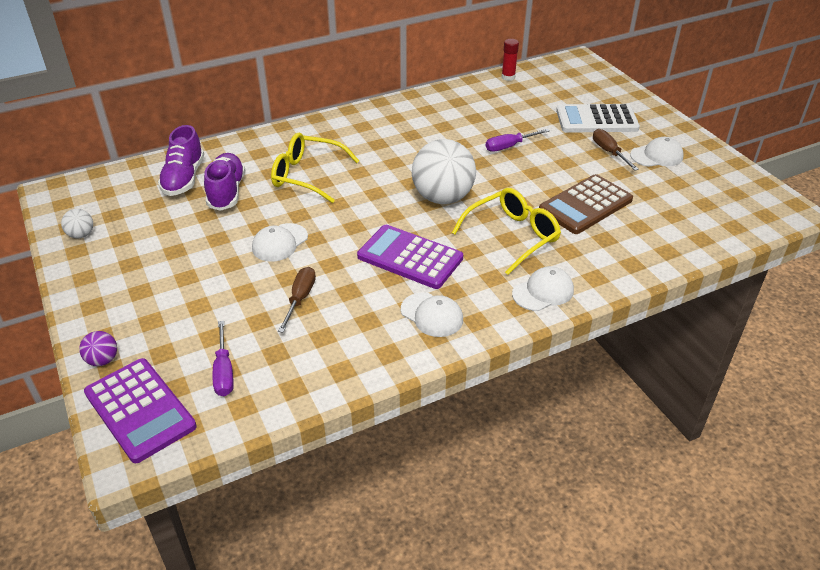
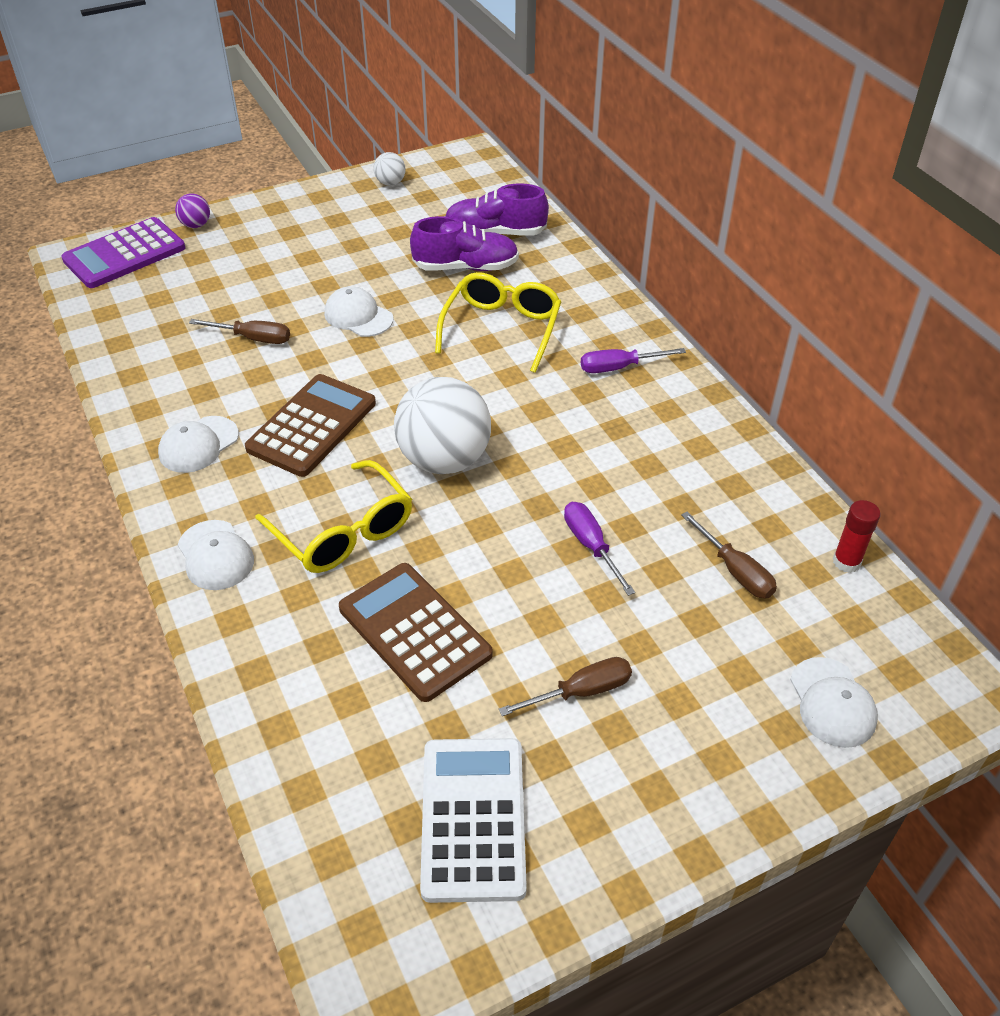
camera: 90 degrees right, 5 degrees up
(224, 371) = (156, 296): purple screwdriver -> purple screwdriver (619, 367)
(410, 257) = (312, 426): purple calculator -> brown calculator
(519, 106) = (735, 571): none -> brown screwdriver
(596, 120) = (700, 689): white calculator -> white calculator (473, 818)
(657, 156) = (572, 772): white cap -> white cap (832, 703)

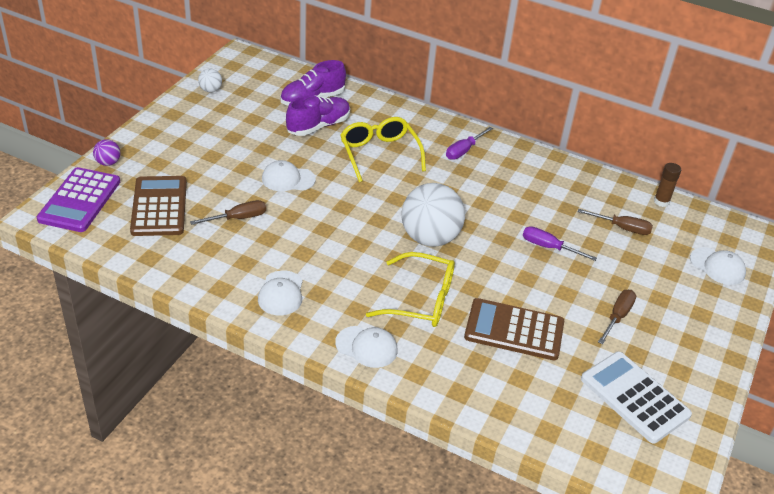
camera: 40 degrees left, 5 degrees down
(312, 426) = (336, 253): brown calculator -> brown calculator (159, 207)
(846, 562) = (661, 201): red glue stick -> brown glue stick

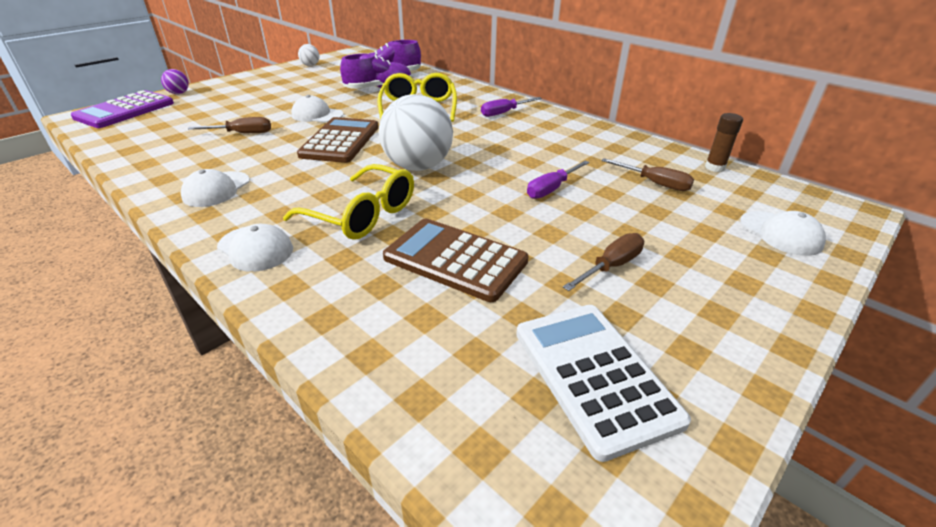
camera: 20 degrees right, 5 degrees down
(159, 207) = (183, 120): brown calculator -> brown calculator (340, 141)
(548, 247) = (552, 189): purple screwdriver -> purple screwdriver turned 90 degrees counterclockwise

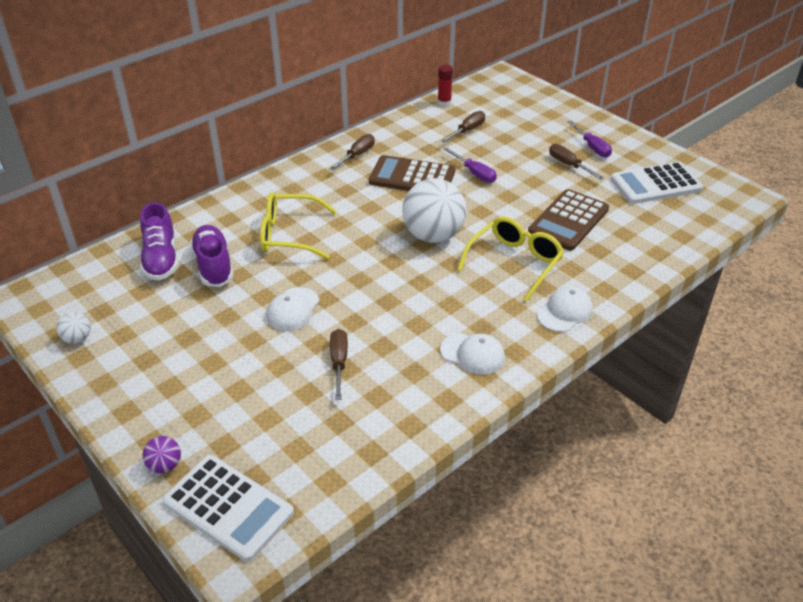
camera: 85 degrees left, 5 degrees up
(125, 110) = (228, 507): purple calculator -> white calculator
(340, 141) = (371, 285): brown calculator -> brown calculator (412, 177)
(504, 113) = (317, 181): purple screwdriver -> purple screwdriver (592, 147)
(559, 126) = (357, 155): none -> brown screwdriver
(714, 167) = (444, 102): brown glue stick -> red glue stick
(780, 233) = (529, 103): white cap -> none

